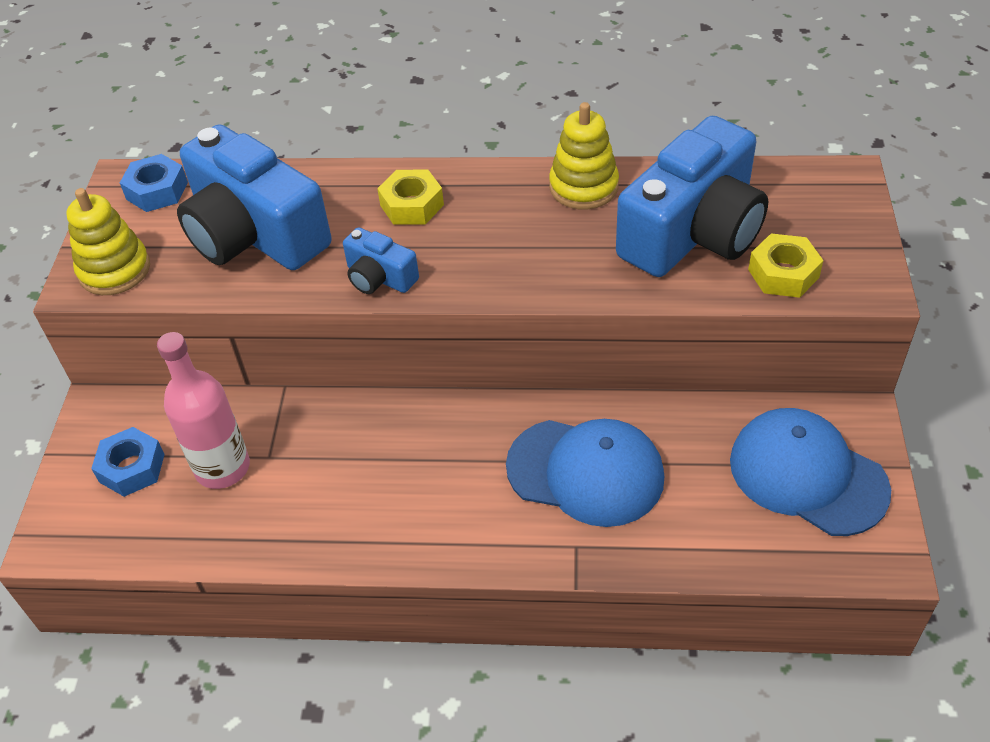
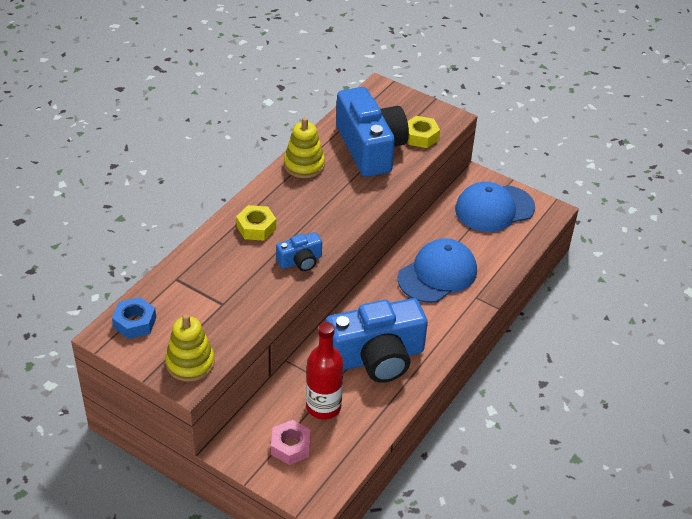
camera: 65 degrees left, 5 degrees down
(132, 468) = (290, 446): blue nut -> pink nut
(222, 468) = (323, 407): pink bottle -> red bottle
(254, 234) = (217, 295): blue camera -> blue camera (376, 357)

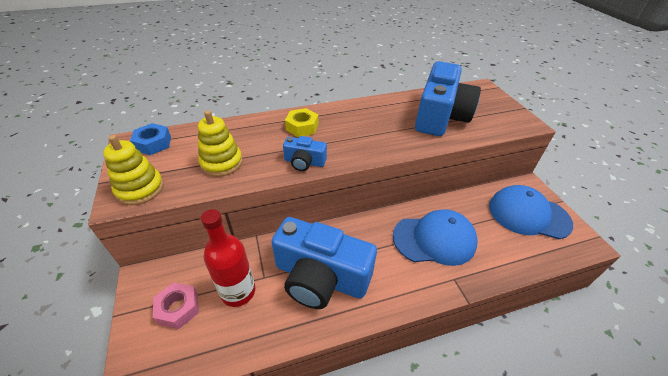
camera: 40 degrees right, 0 degrees up
(304, 165) = (379, 107): yellow stacking toy -> yellow stacking toy (221, 163)
(421, 136) = (490, 125): yellow nut -> none

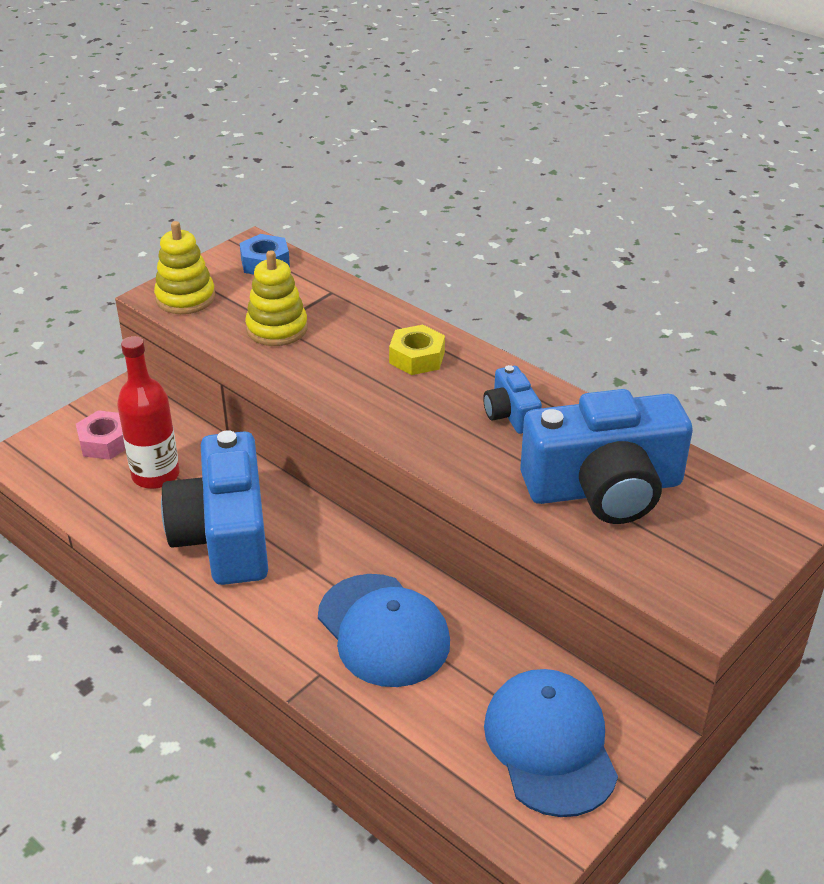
camera: 60 degrees right, 5 degrees down
(304, 162) = (339, 392): blue camera -> blue camera (511, 414)

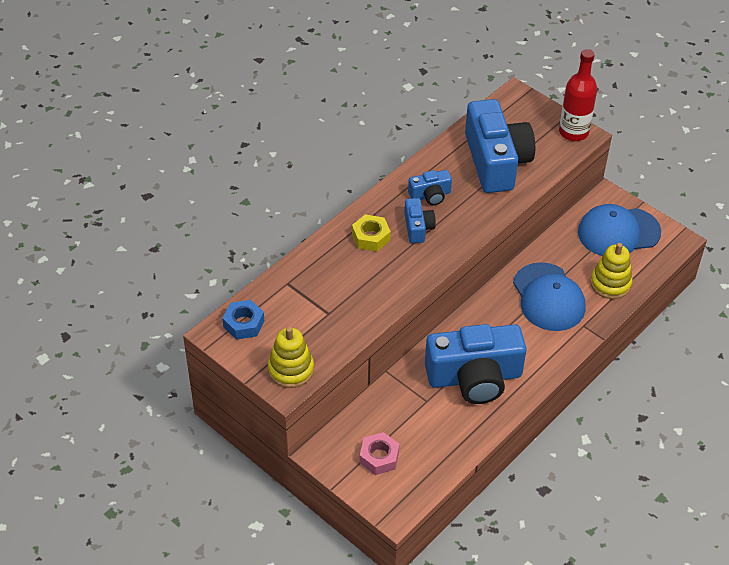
camera: 90 degrees left, 10 degrees up
(155, 475) = (415, 422): red bottle -> red bottle (573, 132)
(277, 329) = (334, 312): yellow stacking toy -> yellow stacking toy (610, 283)
(383, 630) = (548, 297): blue cap -> blue cap turned 105 degrees clockwise
(439, 401) = (418, 227): none -> blue camera

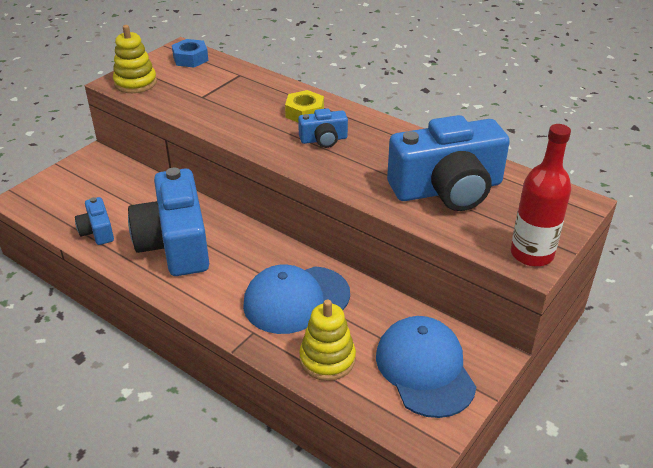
camera: 85 degrees right, 10 degrees down
(379, 457) = (83, 187): pink nut -> none
(430, 195) = (375, 145): blue camera -> blue camera (97, 231)

